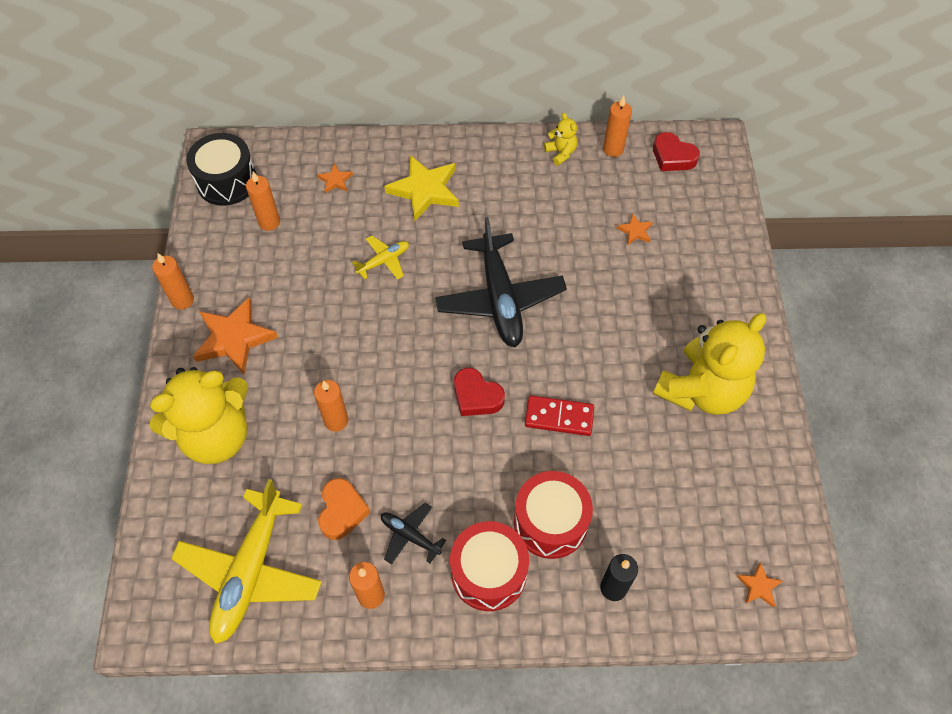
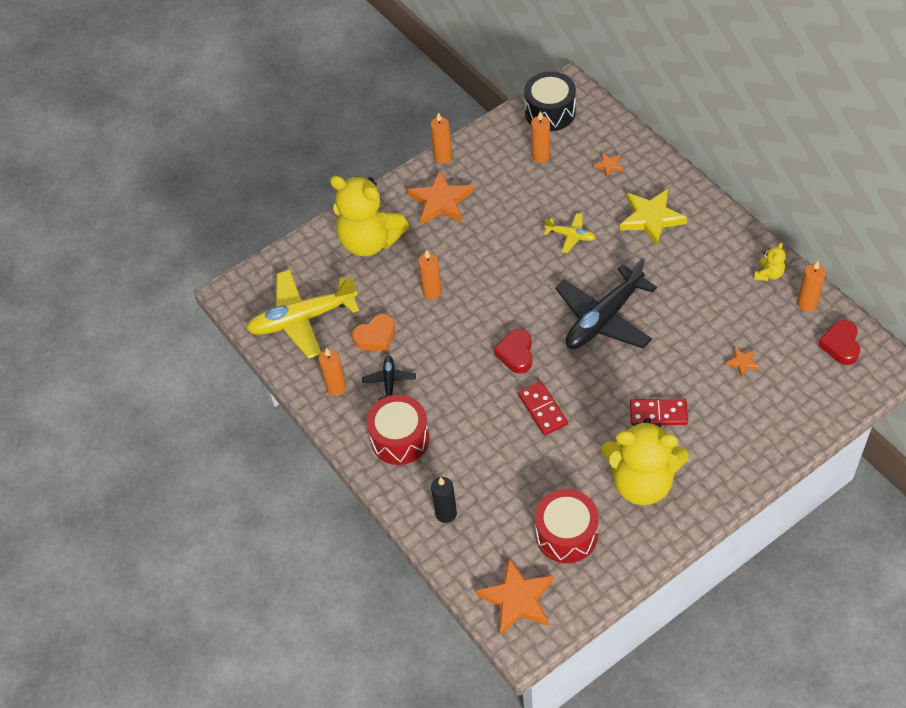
camera: 60 degrees right, 5 degrees down
(550, 522) = (462, 451): red drum -> red drum (566, 534)
(638, 327) = (658, 413): none -> red domino
(759, 586) = (517, 599): orange star -> orange star, size x2.13

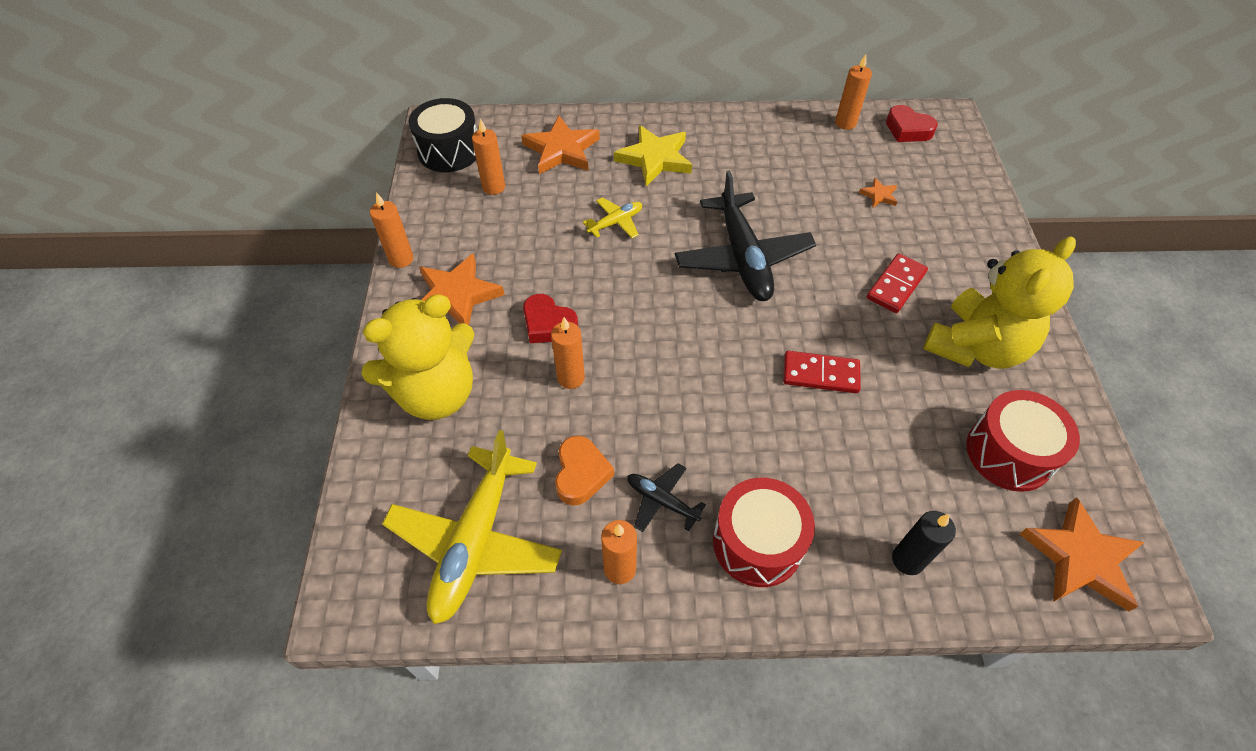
camera: 60 degrees left, 0 degrees up
(516, 354) = (726, 353): red heart -> red heart (548, 324)
(609, 165) = (561, 150): orange star -> orange star, size x2.13
(768, 274) = (792, 126): yellow teddy bear -> none

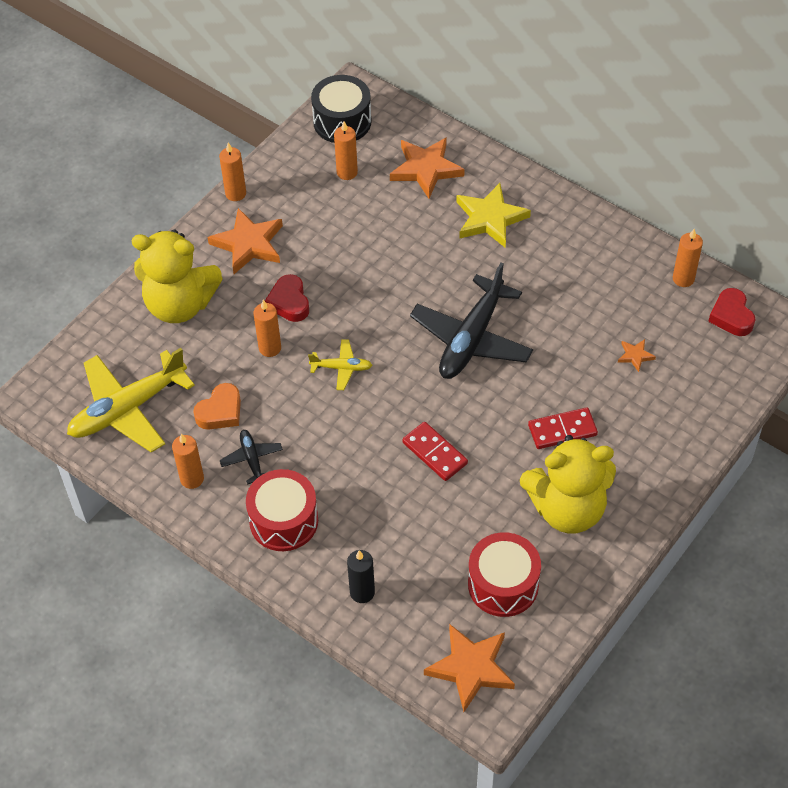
camera: 40 degrees right, 0 degrees up
(616, 222) = (407, 254): yellow plane -> yellow plane (341, 368)

